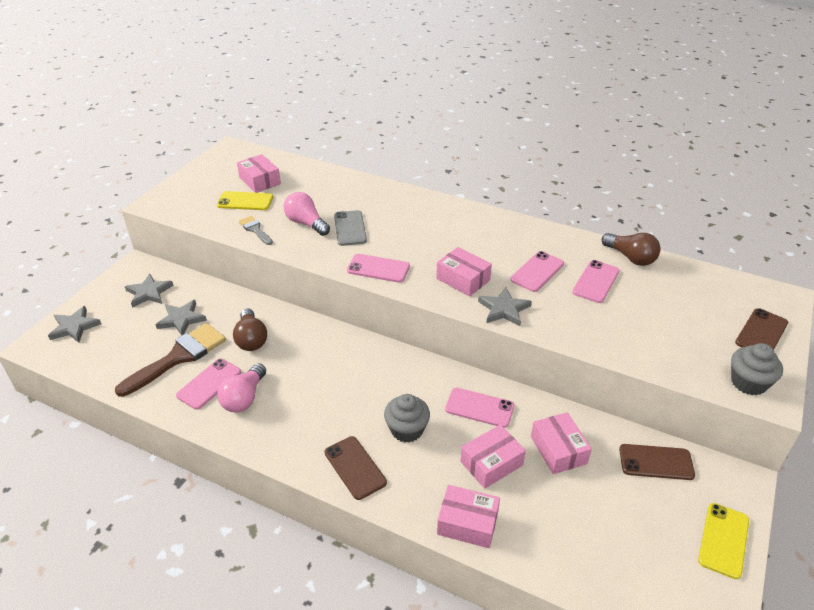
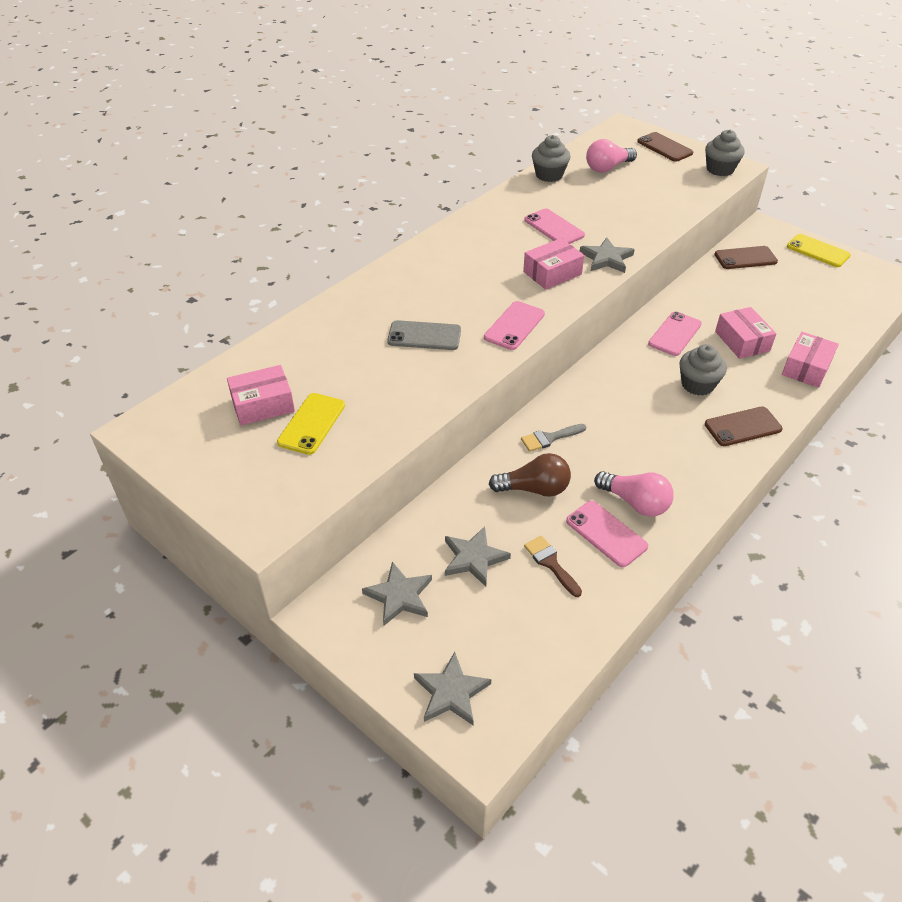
camera: 75 degrees left, 5 degrees up
(178, 357) = (550, 563): brown brush -> brown brush, size x0.50
(255, 230) = (390, 419): grey brush -> grey brush (549, 438)
(306, 223) = (396, 371): pink light bulb -> pink light bulb (607, 168)
(558, 450) = (729, 302): pink box -> none
(596, 281) = (579, 201): pink phone -> none
(630, 257) = (549, 175): brown light bulb -> grey cupcake
(656, 462) = (745, 258): brown phone -> brown phone turned 60 degrees clockwise

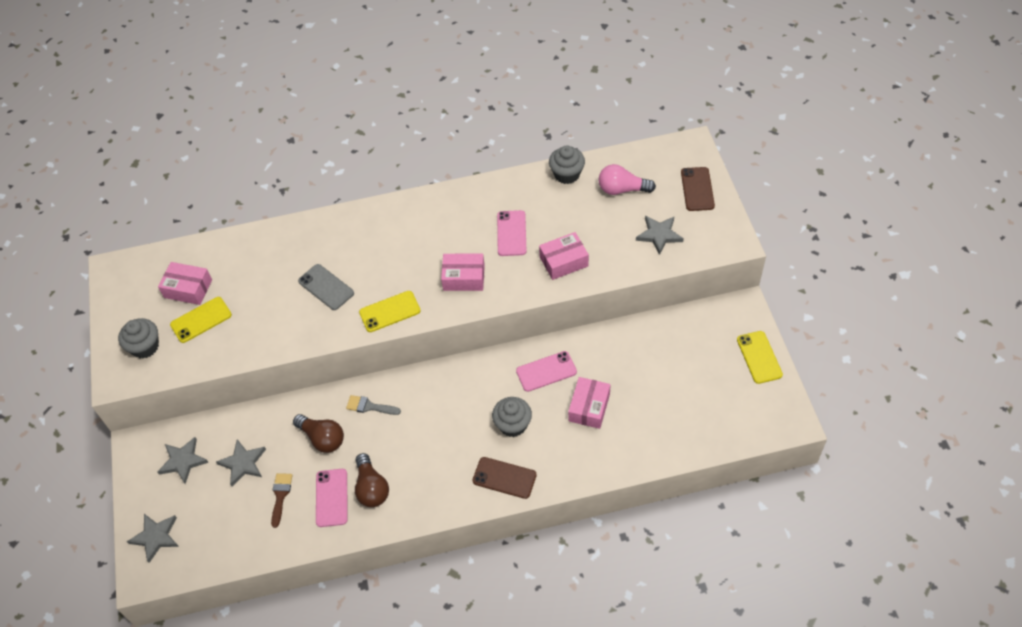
camera: 40 degrees right, 10 degrees up
(514, 326) = (390, 311): pink phone -> yellow phone
(606, 258) = (517, 285): grey star -> grey star (659, 235)
(635, 502) = (371, 488): pink light bulb -> brown light bulb
(720, 169) = (715, 238): grey cupcake -> grey cupcake (145, 347)
(745, 258) = (687, 331): brown phone -> none
(806, 368) = (609, 459): pink box -> pink box (563, 261)

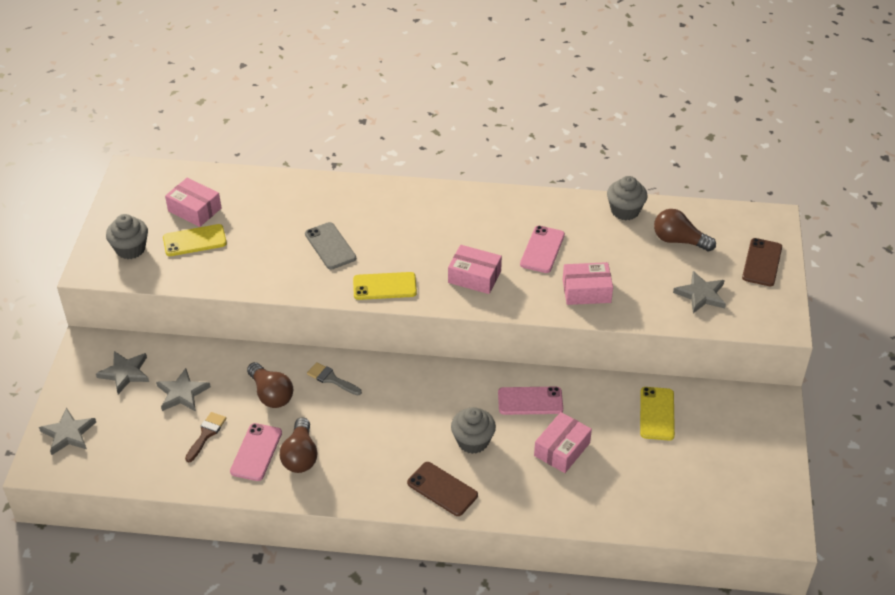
camera: 15 degrees right, 10 degrees down
(622, 189) = (679, 240): pink light bulb -> brown light bulb
(759, 357) = (772, 456): yellow phone -> yellow phone (657, 414)

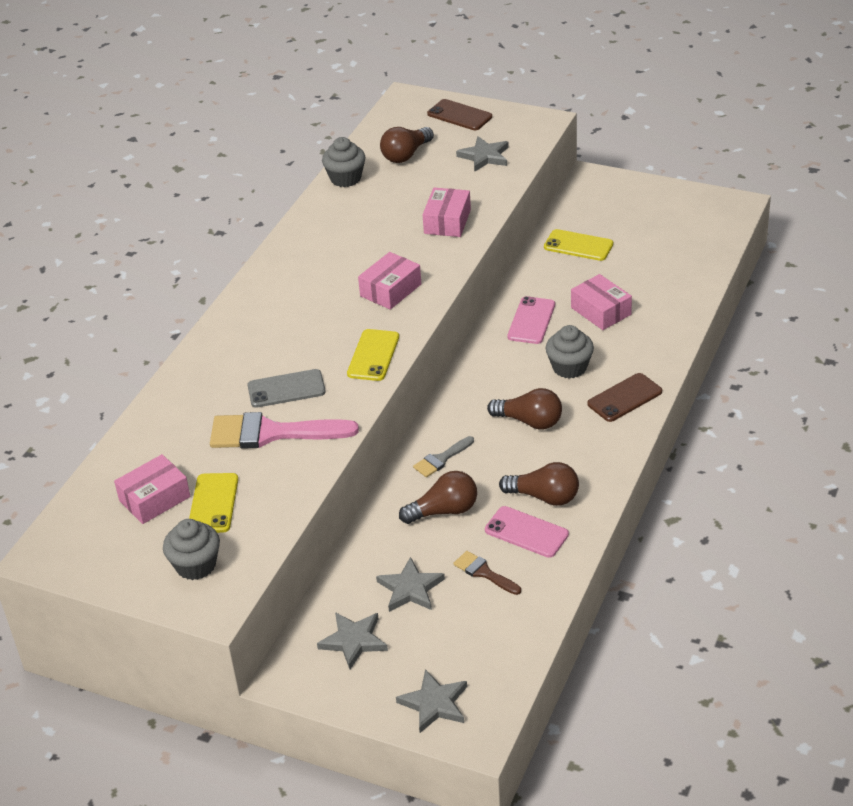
camera: 70 degrees left, 5 degrees down
(277, 251) = (272, 433): none -> pink brush
(392, 427) = (529, 421): none -> brown light bulb
(542, 249) = (374, 239): pink phone -> none

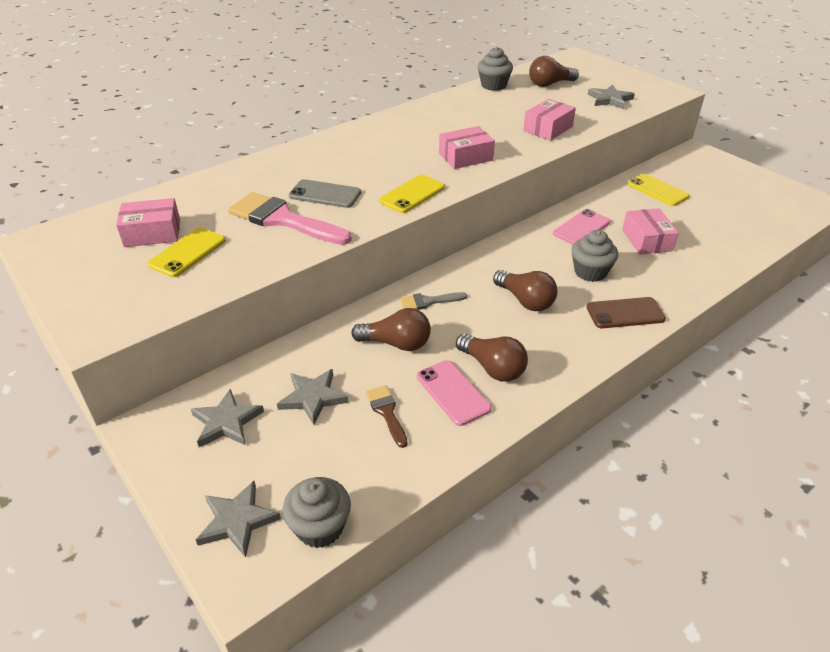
camera: 25 degrees right, 0 degrees up
(196, 565) = (123, 293): grey cupcake -> grey cupcake (320, 527)
(459, 115) = (609, 73): brown phone -> none

